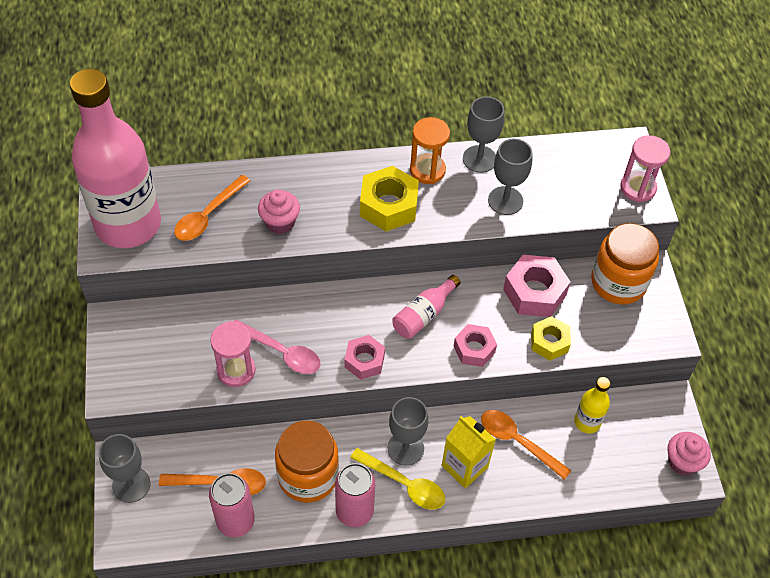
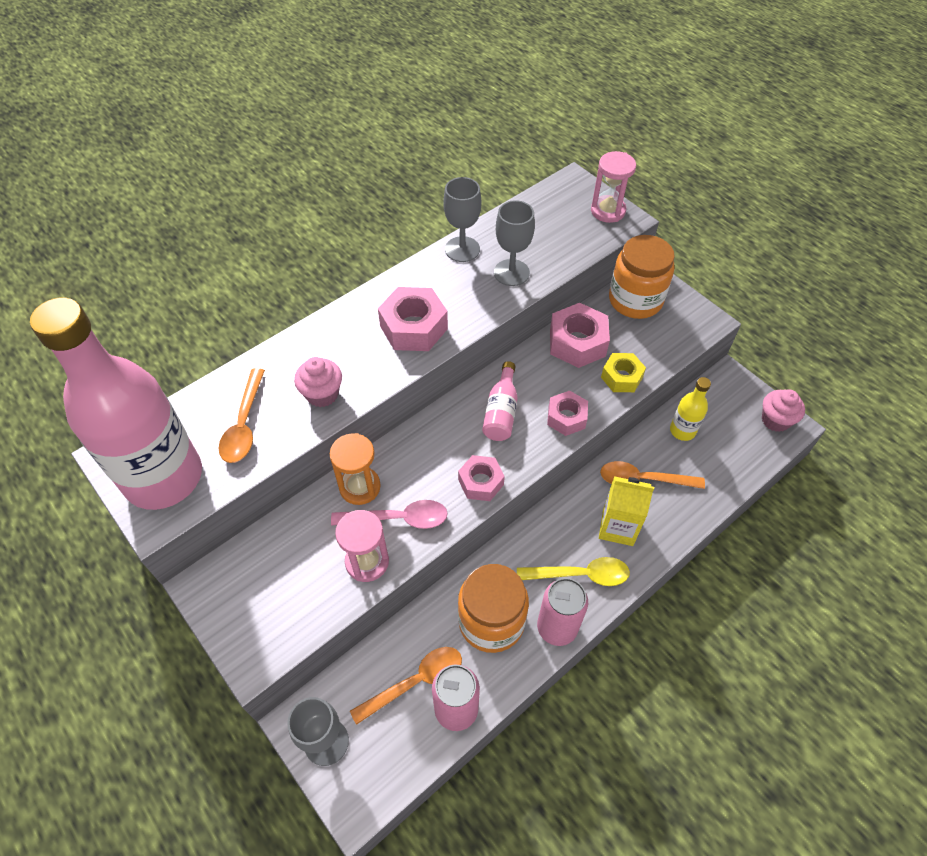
camera: 30 degrees left, 0 degrees up
(388, 206) = (413, 327): yellow nut -> pink nut
(405, 448) = (557, 542): grey goblet -> none
(427, 170) = (424, 280): orange hourglass -> orange hourglass (360, 487)

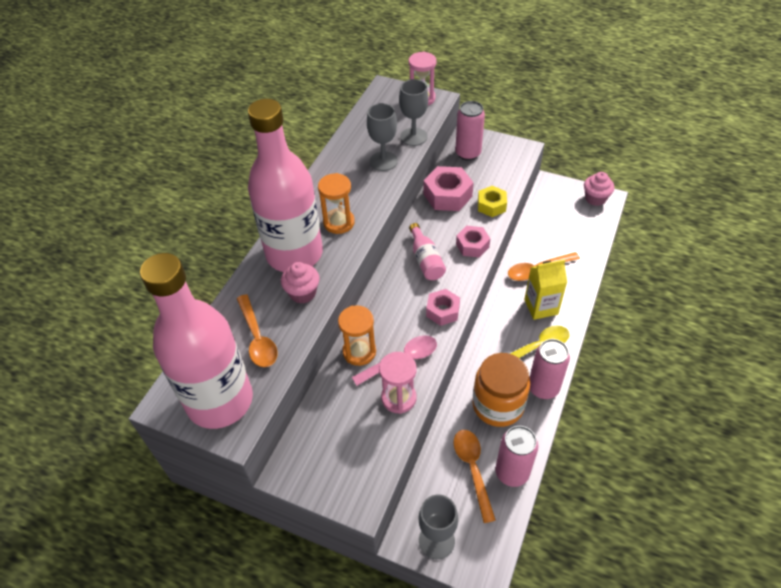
camera: 25 degrees left, 5 degrees down
(343, 344) = (294, 254): none -> pink bottle
(413, 327) = (339, 223): pink nut -> orange hourglass
(415, 682) = (472, 469): orange spoon -> orange spoon turned 45 degrees counterclockwise
(462, 249) = (337, 158): grey goblet -> grey goblet (413, 137)
(635, 300) = (468, 153): orange jar -> pink can
(682, 430) = (542, 229): yellow bottle -> none

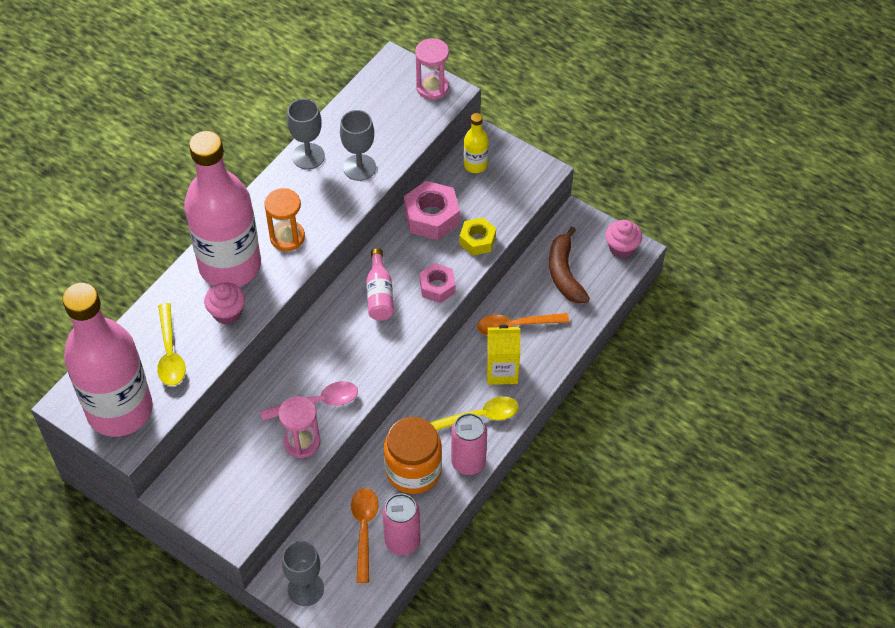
camera: 10 degrees right, 5 degrees up
(257, 338) = (170, 353): orange spoon -> yellow spoon
(359, 352) = (276, 385): orange hourglass -> none
(413, 137) = (404, 141): grey goblet -> grey goblet (308, 156)
(443, 311) = (378, 358): pink nut -> none
(468, 153) = (475, 165): pink can -> yellow bottle
(559, 224) = (564, 273): none -> brown banana

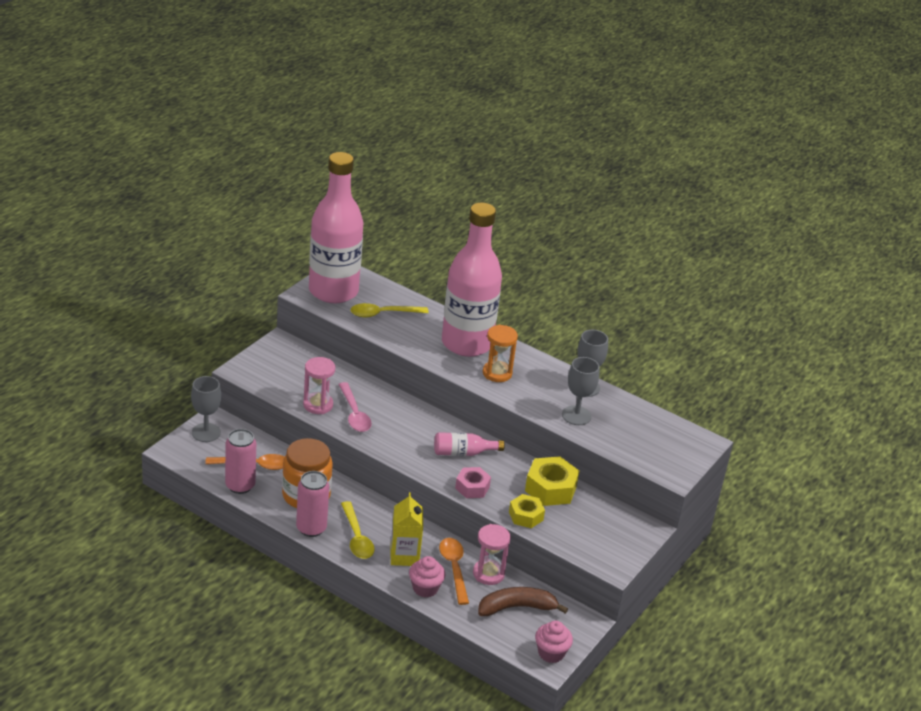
camera: 85 degrees right, 20 degrees down
(227, 313) = (420, 341): pink cupcake -> pink cupcake (425, 588)
(432, 87) = (678, 464): pink hourglass -> pink hourglass (488, 574)
(432, 217) = (550, 488): pink nut -> yellow nut
(475, 165) = (616, 520): yellow bottle -> none

